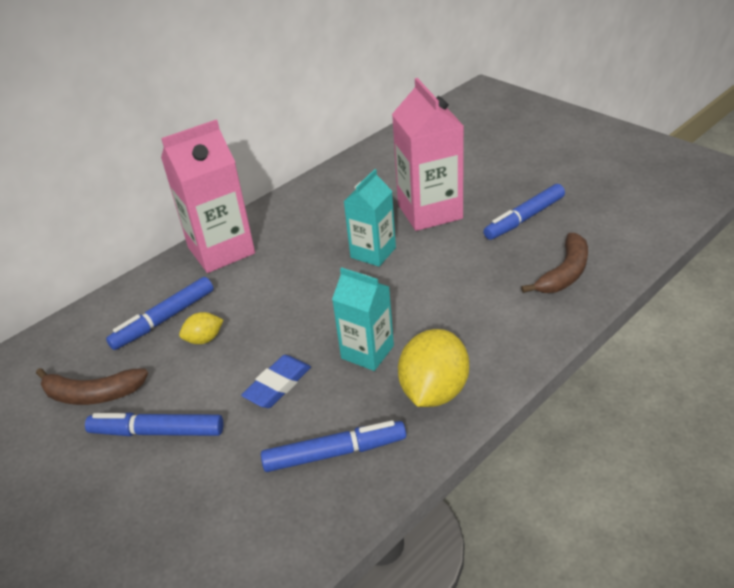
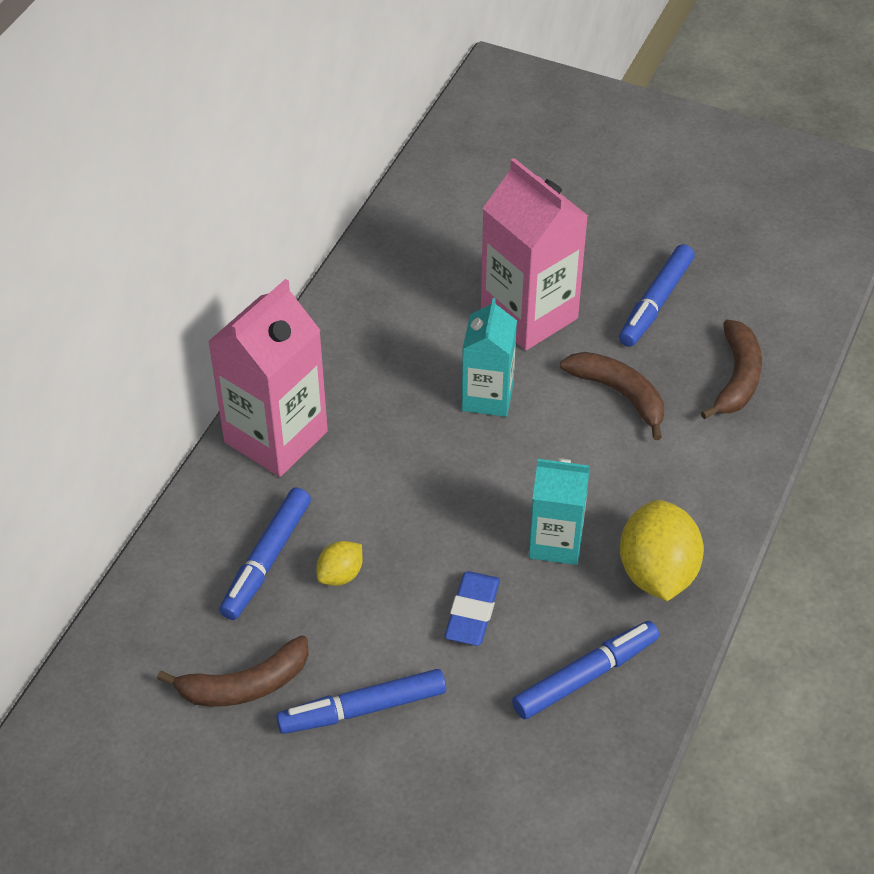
camera: 25 degrees left, 10 degrees up
(468, 268) = (620, 395): none -> brown banana

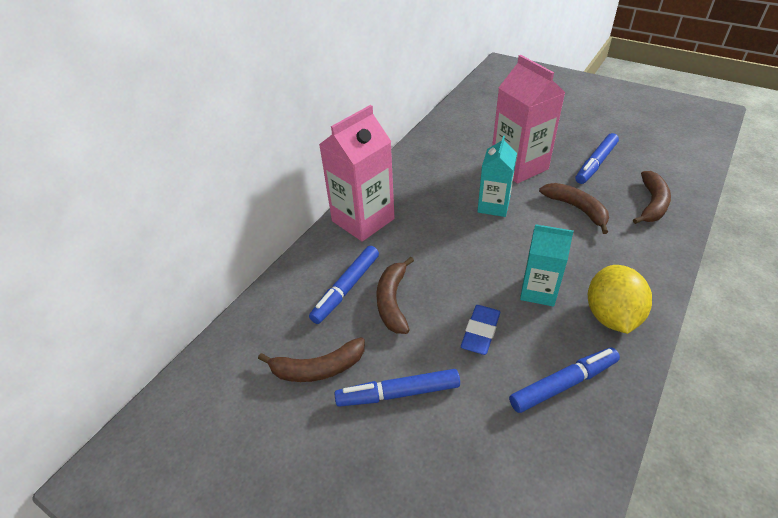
camera: 10 degrees right, 5 degrees down
(340, 575) = (393, 301): yellow lemon -> brown banana

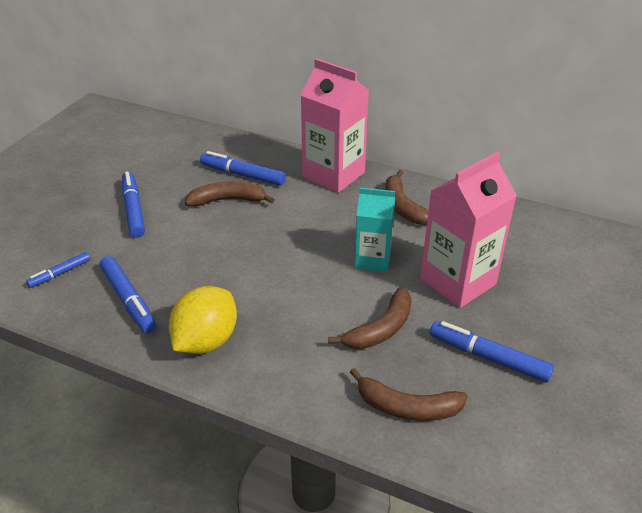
camera: 80 degrees right, 5 degrees down
(318, 368) = (161, 171): brown banana -> brown banana (402, 206)
(480, 332) = (190, 251): blue eraser -> none
(523, 464) = (60, 273): none -> blue marker
(538, 291) = (241, 289): turquoise carton -> none
(611, 316) = (206, 341): yellow lemon -> yellow lemon turned 60 degrees counterclockwise

